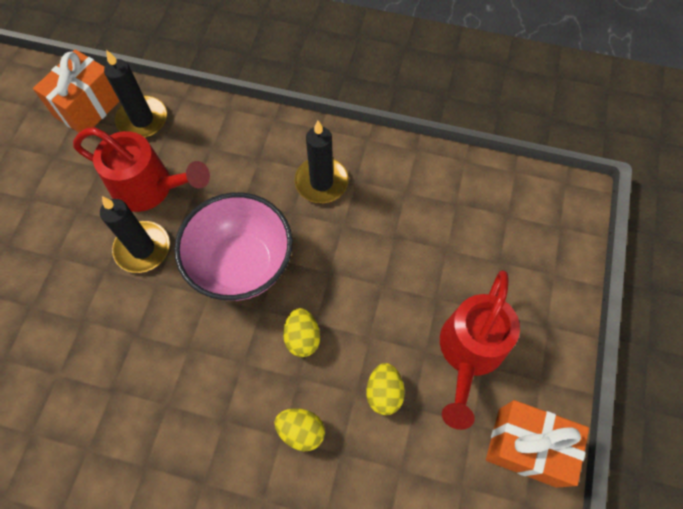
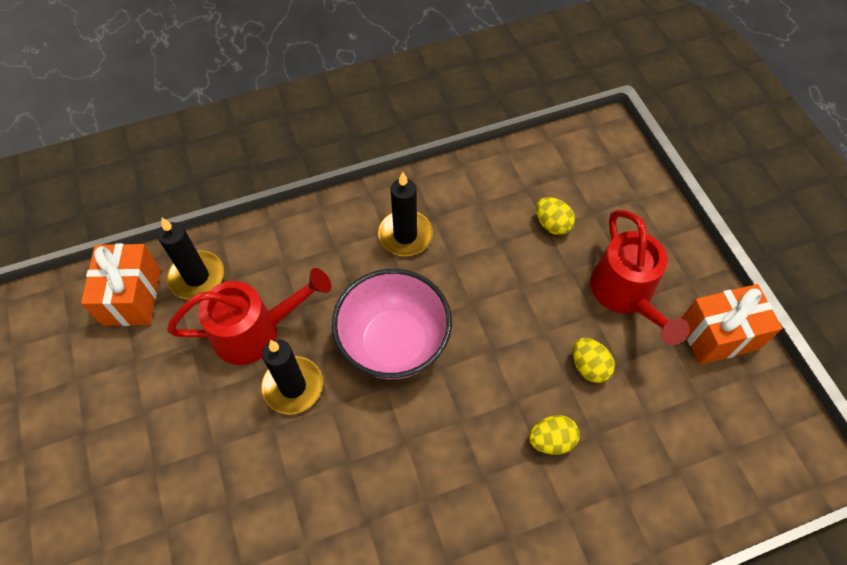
camera: 35 degrees left, 5 degrees down
(302, 338) = (492, 368): yellow egg -> yellow egg (552, 224)

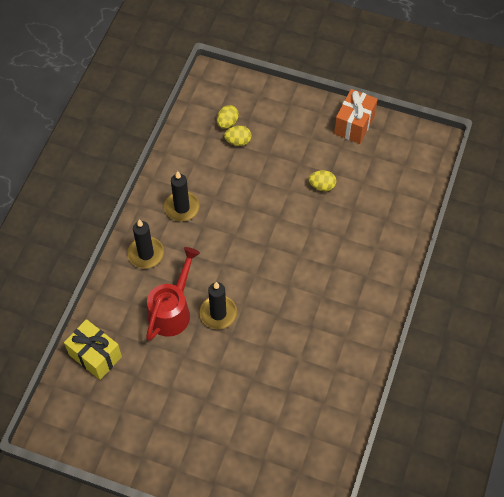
camera: 50 degrees left, 0 degrees up
(132, 296) = (95, 356): orange gift -> yellow gift
(197, 277) = (113, 318): black candle -> black candle (146, 254)
(394, 343) = (236, 255): pink bowl -> none
(551, 440) = (340, 227): yellow egg -> yellow egg (227, 123)
(625, 295) = (302, 143): red watering can -> none

